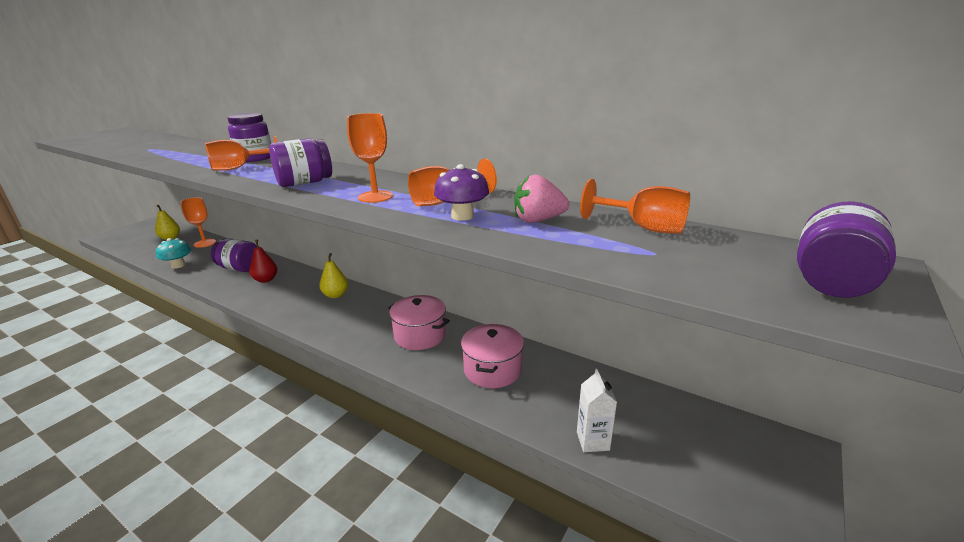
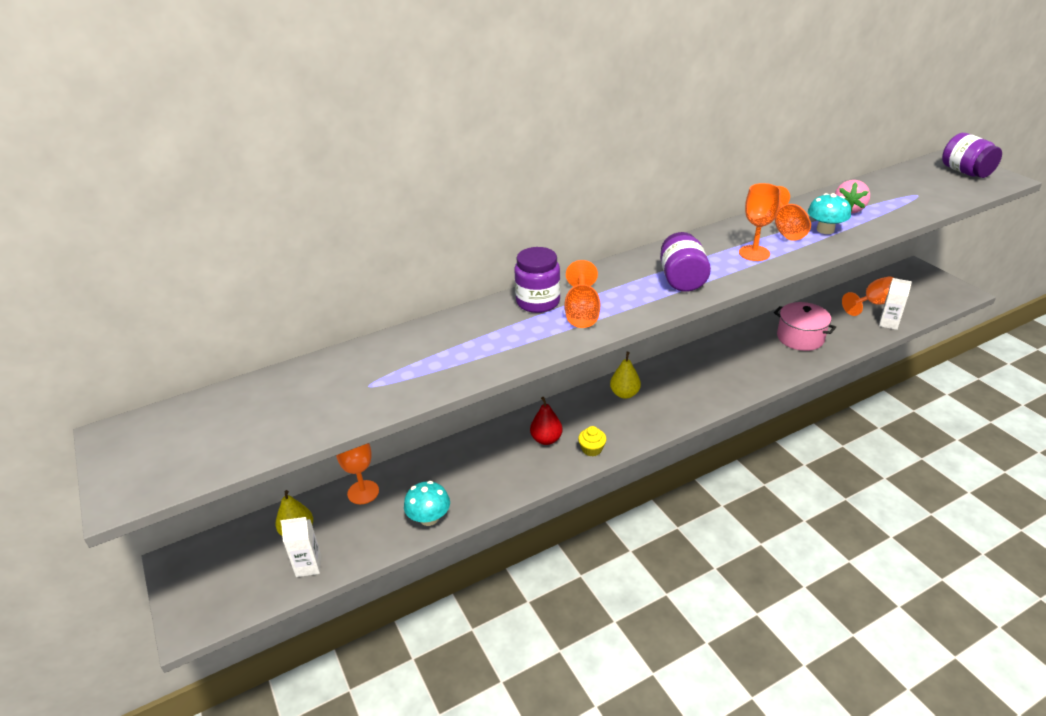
camera: 60 degrees left, 10 degrees up
(141, 247) = (308, 566): none -> white carton
(239, 268) = (492, 460): purple jar -> none
(256, 298) = (592, 449): none -> yellow cupcake
(420, 335) = (734, 359): pink pot -> none
(462, 216) = (825, 230): purple mushroom -> turquoise mushroom
(643, 228) = (877, 186): orange goblet -> orange goblet (873, 304)

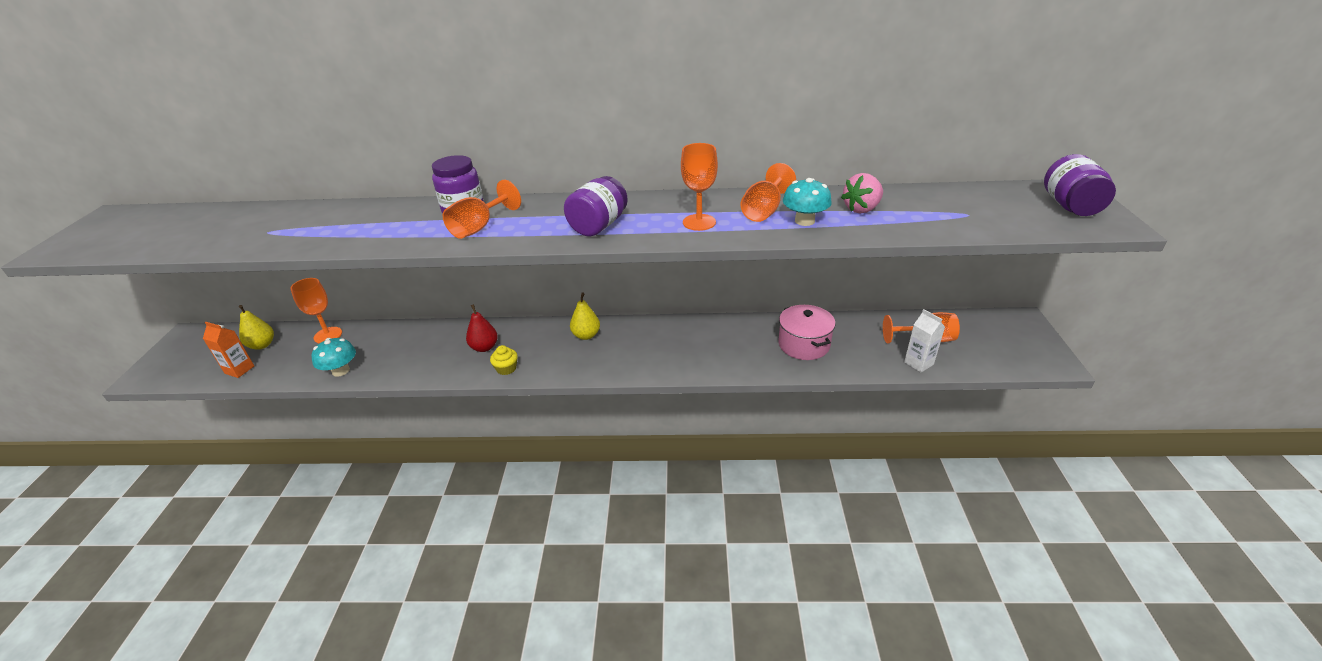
camera: 30 degrees right, 0 degrees up
(308, 566) = (239, 370): white carton -> orange carton

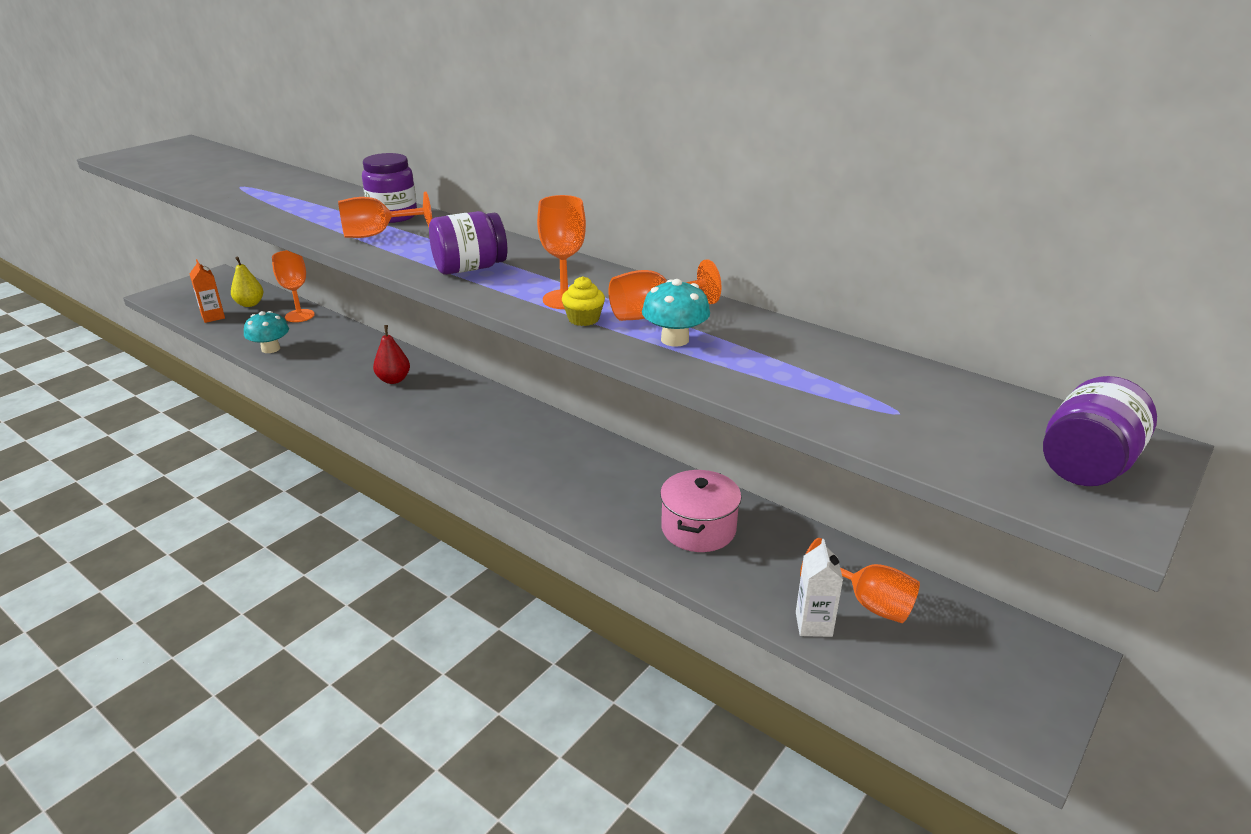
camera: 35 degrees right, 5 degrees down
(506, 368) = (385, 407): yellow cupcake -> yellow cupcake (583, 319)
(586, 335) = (491, 410): yellow pear -> none
(862, 209) = (768, 353): pink strawberry -> none

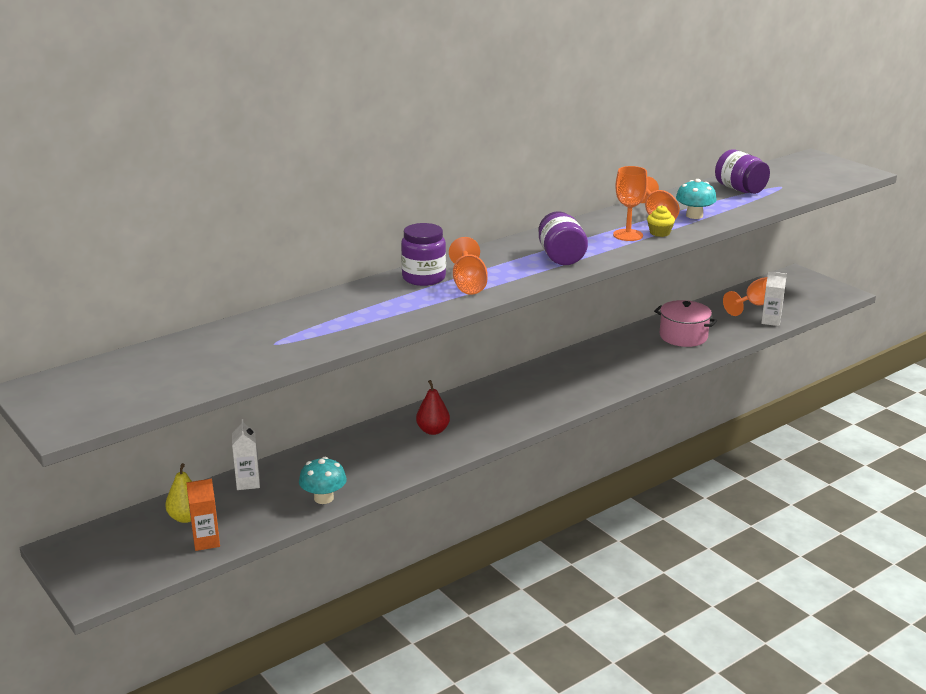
camera: 75 degrees left, 5 degrees down
(299, 316) = (248, 483): orange goblet -> white carton
(1086, 465) = (827, 167): purple jar -> purple jar (740, 189)

